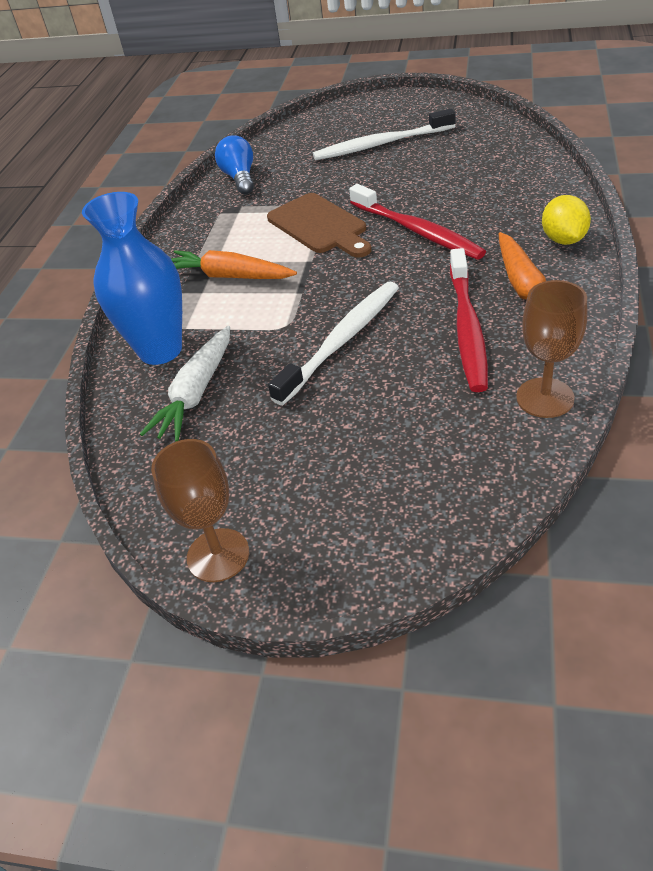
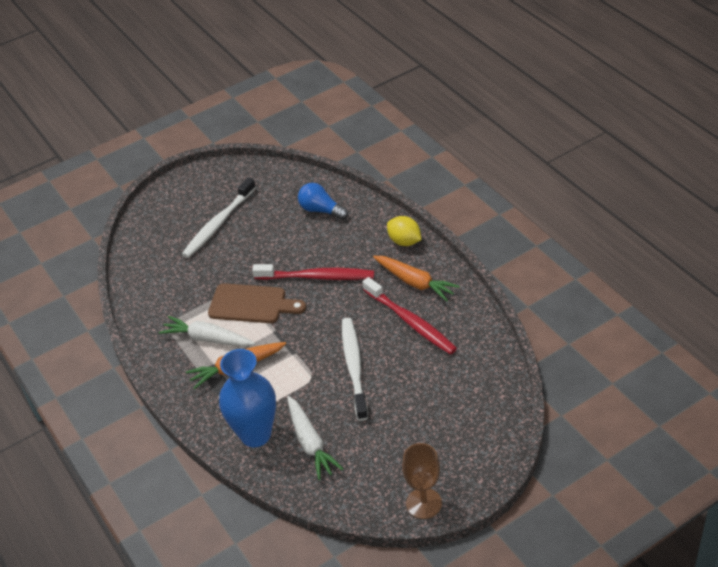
camera: 45 degrees left, 0 degrees up
(240, 178) = (147, 297): blue light bulb -> blue light bulb (321, 210)
(240, 237) = (207, 339): none -> white carrot
(545, 398) = (484, 337): brown goblet -> none

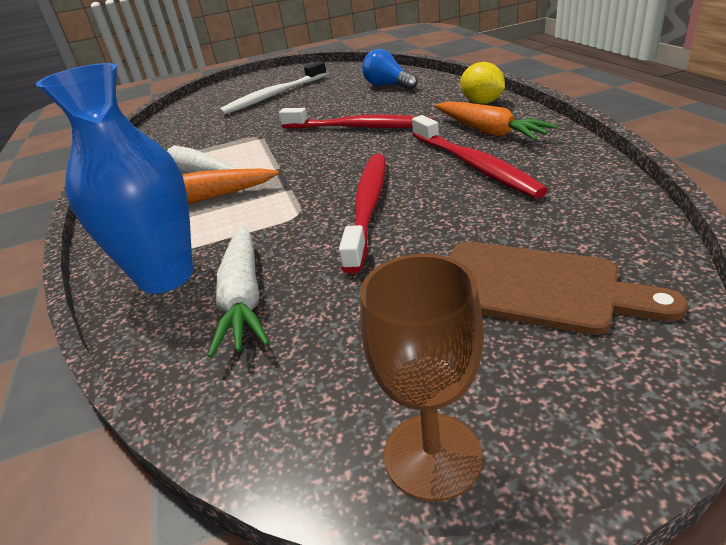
camera: 15 degrees right, 10 degrees down
(251, 304) = (265, 147): brown cutting board -> brown cutting board (534, 288)
(354, 367) = (368, 207): white toothbrush -> red toothbrush

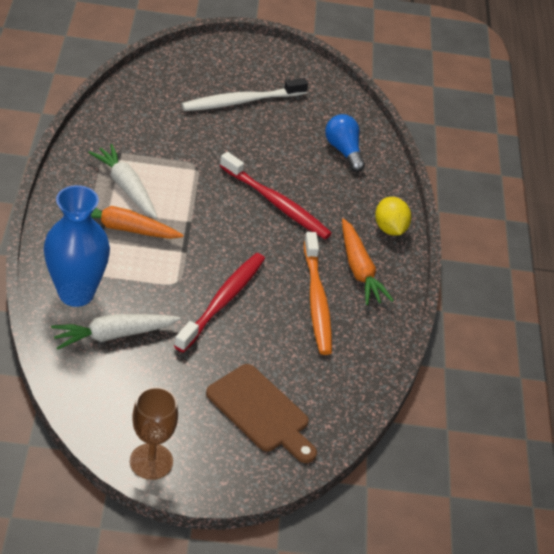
camera: 10 degrees right, 10 degrees up
(243, 297) = (113, 335): white carrot -> white carrot turned 60 degrees clockwise
(473, 164) = (316, 300): red toothbrush -> orange toothbrush

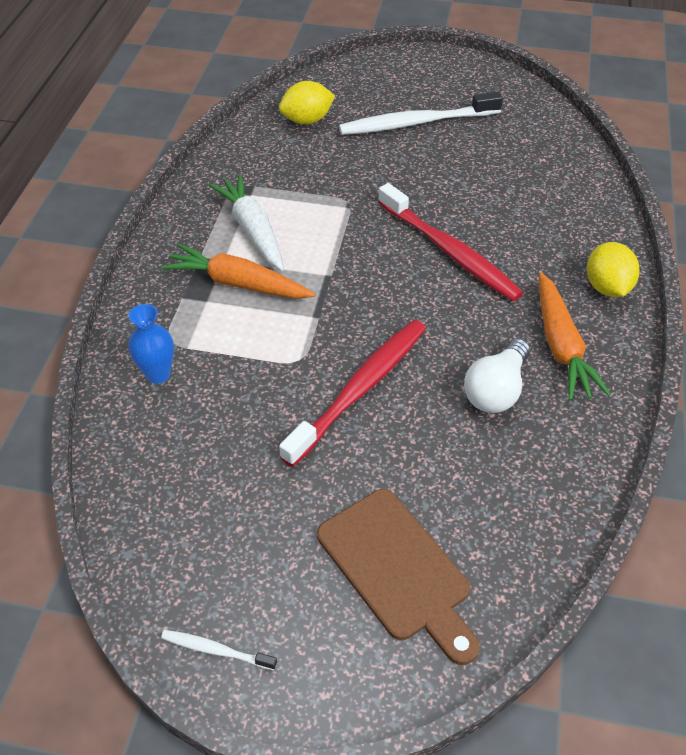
camera: 15 degrees right, 5 degrees up
(76, 293) = (158, 374): blue vase -> blue vase, size x0.49
(113, 335) = (197, 437): white carrot -> none
(151, 461) = (216, 650): brown goblet -> white toothbrush
(154, 98) = (307, 120): none -> yellow lemon
(316, 300) = (496, 390): orange toothbrush -> white light bulb
(343, 151) = (546, 183): blue light bulb -> none

